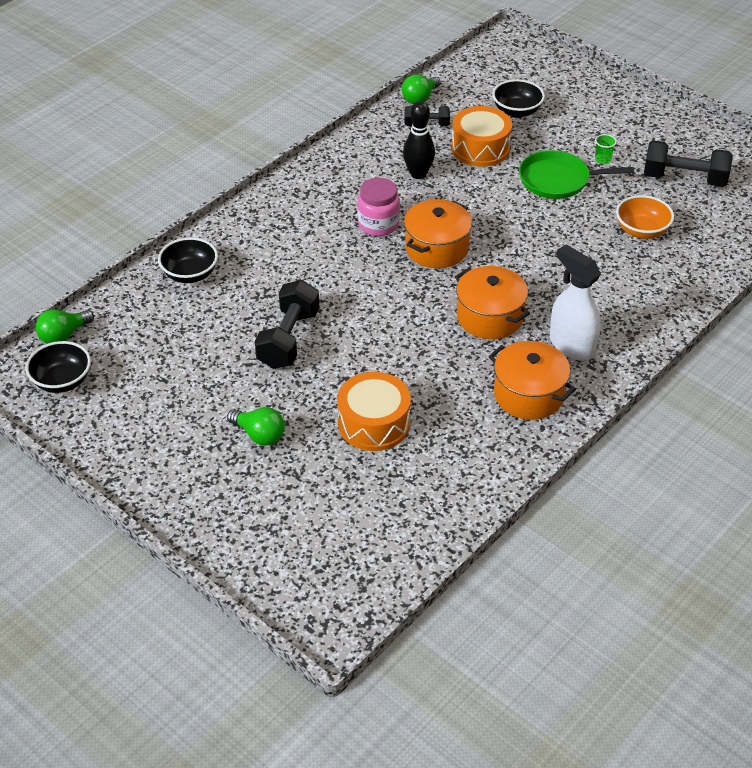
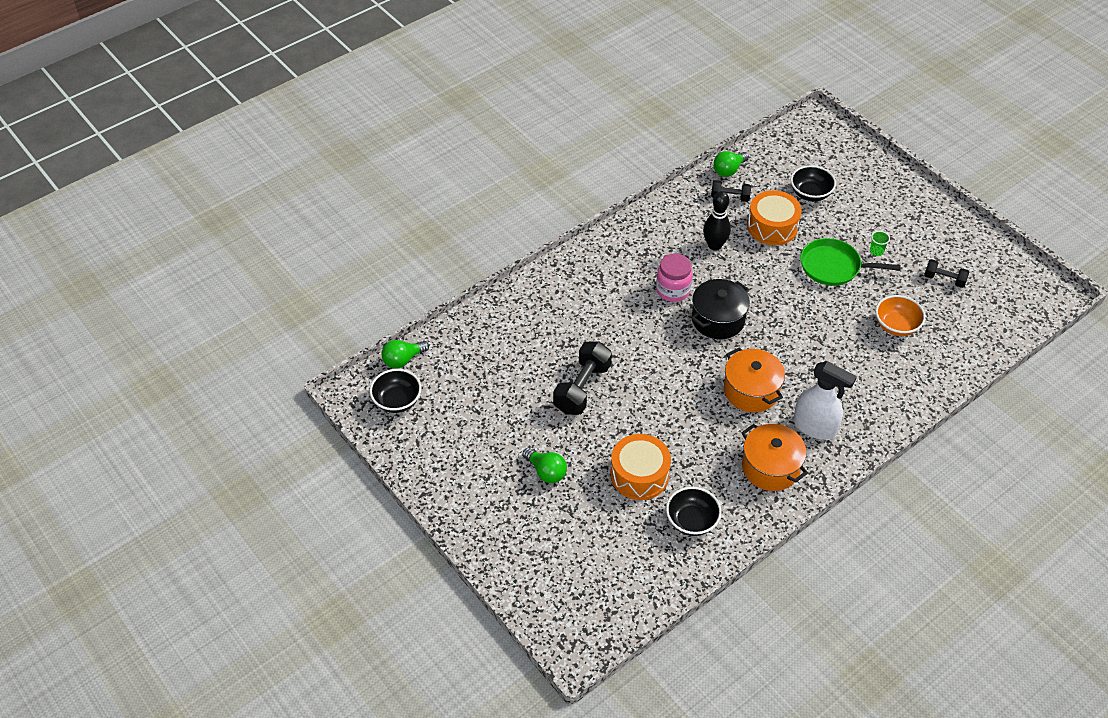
camera: 10 degrees right, 5 degrees up
(190, 274) = (511, 317): black bowl -> black bowl (691, 521)
(436, 248) = (718, 319): orange pot -> black pot
(571, 345) = (815, 427): white spray bottle -> white spray bottle turned 150 degrees clockwise
(684, 179) = (944, 279): black dumbbell -> black dumbbell, size x0.57

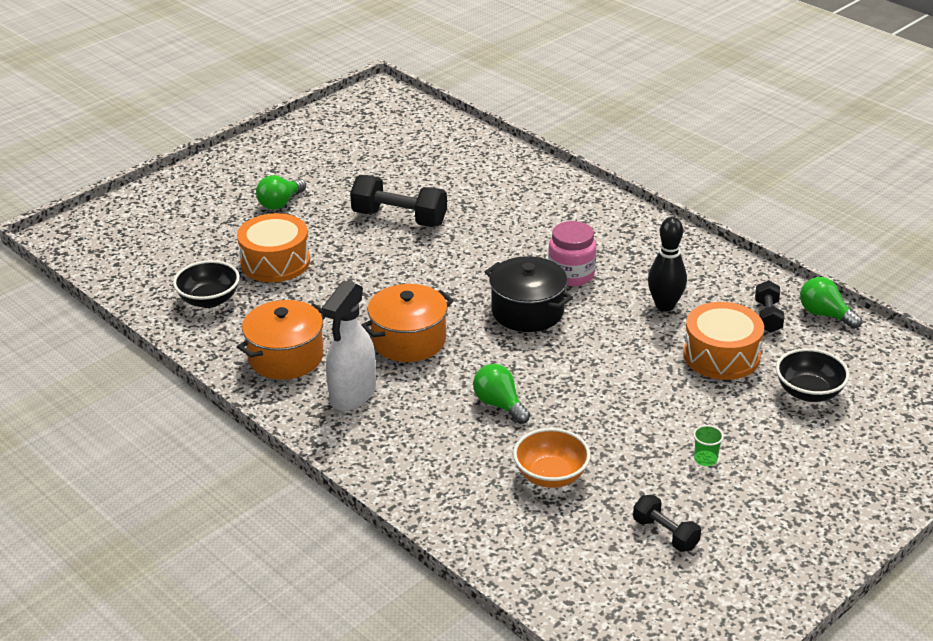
camera: 85 degrees right, 15 degrees down
(397, 401) = (370, 114): black bowl -> none
(403, 360) = (426, 111): green light bulb -> green light bulb (499, 405)
(833, 266) = (657, 414): green pan -> none
(944, 279) = (665, 534): black dumbbell -> black dumbbell turned 60 degrees counterclockwise

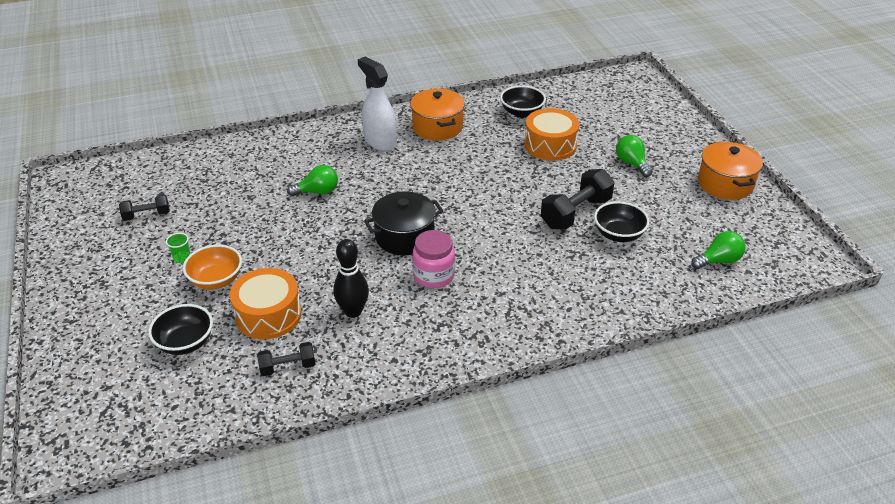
camera: 115 degrees right, 5 degrees up
(408, 340) = (415, 175): orange pot -> orange pot (725, 183)
(416, 189) = (618, 234): none -> black bowl
(551, 476) = (237, 190): orange bowl -> orange bowl (216, 280)
(767, 317) = (288, 367): black dumbbell -> black dumbbell turned 45 degrees counterclockwise
(824, 314) = (258, 407): green light bulb -> green light bulb (718, 261)

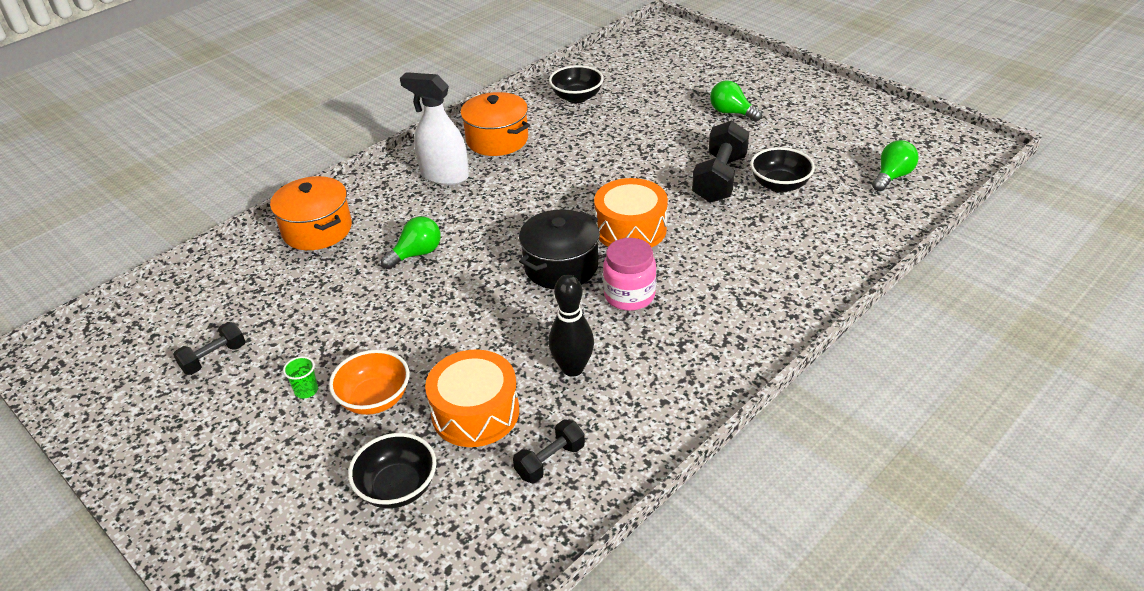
camera: 25 degrees left, 0 degrees up
(550, 145) = (634, 120): orange drum -> orange drum (630, 229)
(725, 183) = (834, 103): orange pot -> orange pot (317, 230)

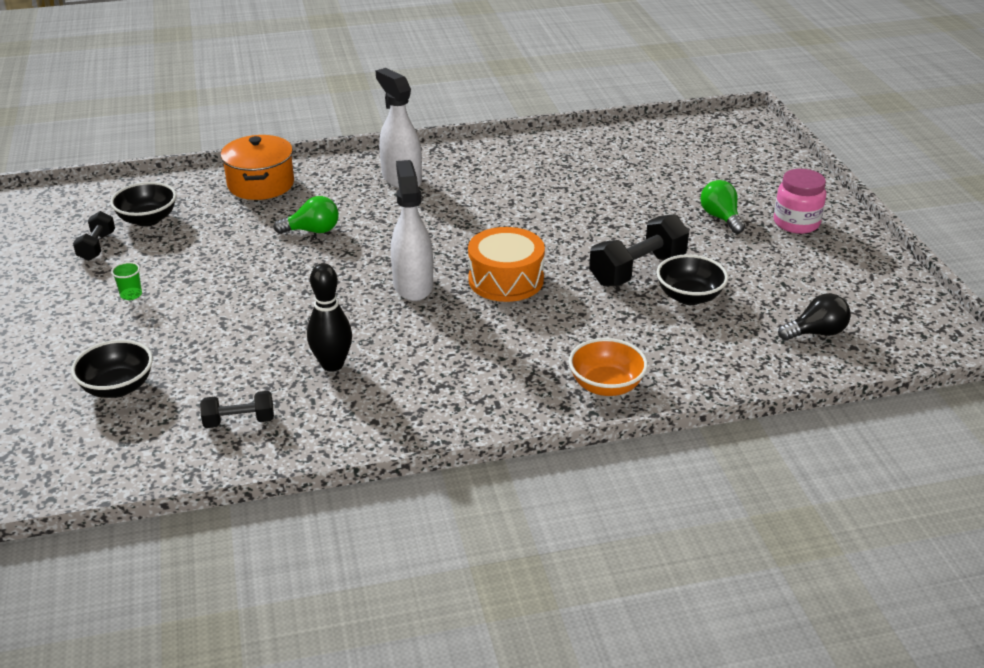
camera: 30 degrees right, 5 degrees down
(214, 358) = (97, 246): black dumbbell -> black dumbbell turned 75 degrees counterclockwise
(375, 399) = (168, 321): orange bowl -> orange bowl (606, 386)
(475, 412) = (226, 362): orange drum -> none
(497, 140) = (477, 166): orange pot -> none
(561, 266) = (413, 285): black pot -> white spray bottle
(576, 97) = (588, 155): black bowl -> black bowl (147, 219)
(629, 295) = (442, 331): pink jar -> pink jar (796, 223)
(892, 176) = (816, 333): green light bulb -> black light bulb

